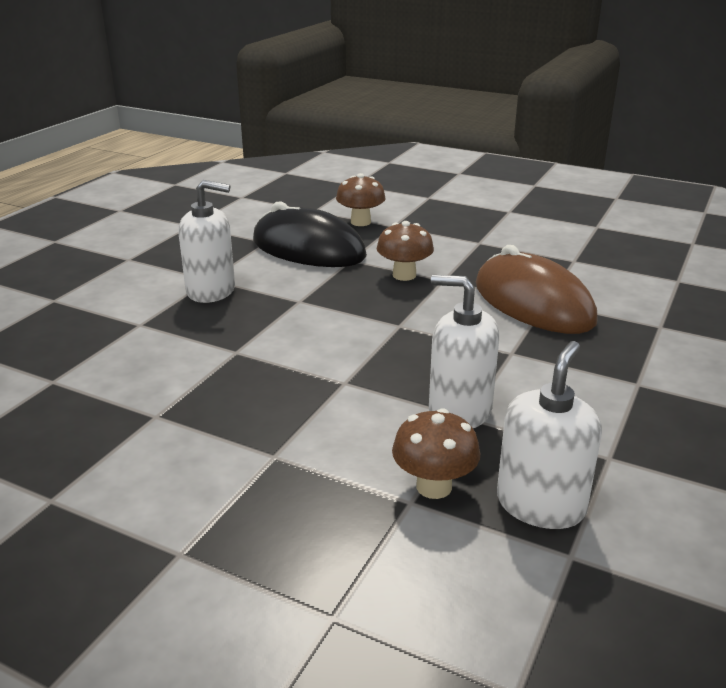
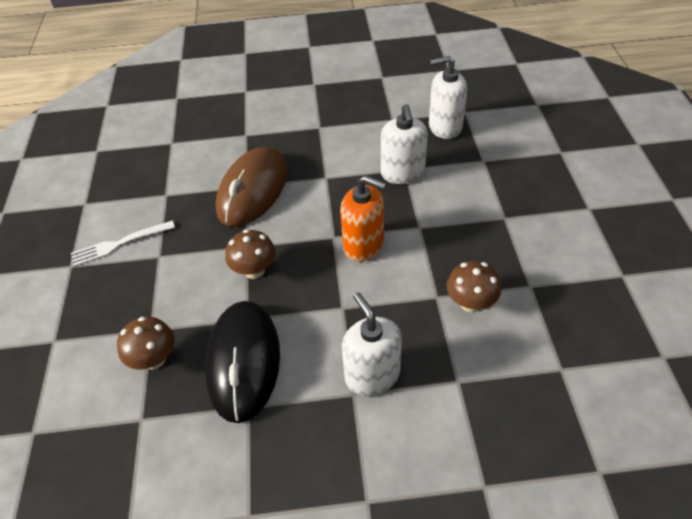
camera: 120 degrees left, 20 degrees up
(364, 337) = (363, 245): none -> orange soap dispenser
(434, 486) = (467, 158): brown mushroom -> brown mushroom (470, 303)
(516, 230) = (119, 244): none -> white fork

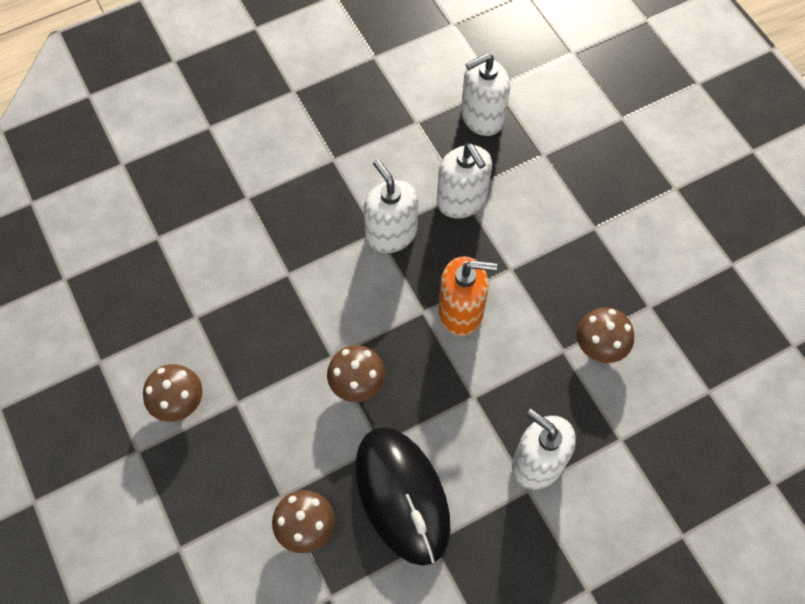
camera: 25 degrees left, 15 degrees up
(119, 244) = (179, 403): white fork -> brown mushroom
(253, 190) = (299, 277): brown mouse -> none
(336, 181) = (391, 234): none -> white soap dispenser

